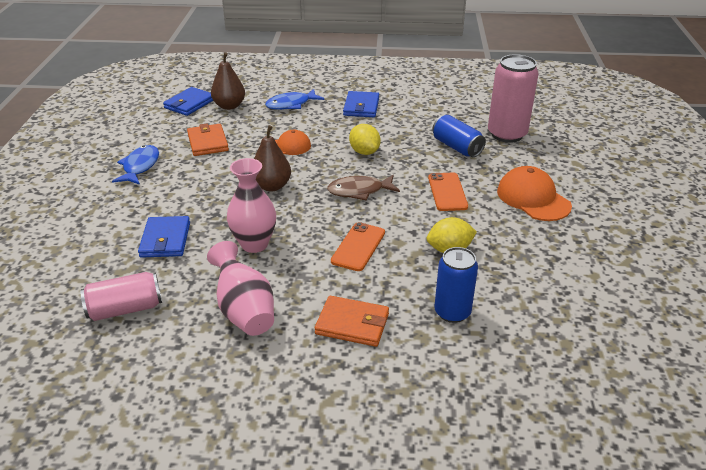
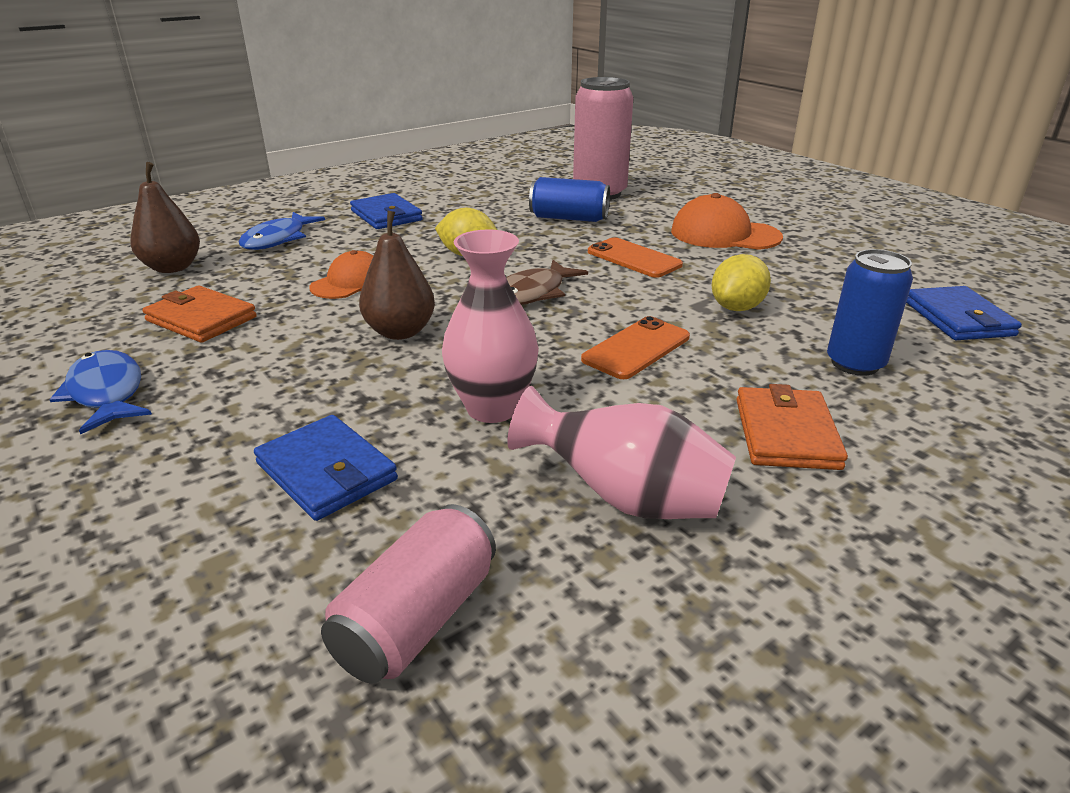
camera: 40 degrees left, 5 degrees down
(189, 104) = (89, 285): blue wallet -> blue wallet (958, 318)
(352, 324) = (786, 433): orange wallet -> orange wallet turned 60 degrees counterclockwise
(358, 247) = (636, 348): orange phone -> orange phone turned 60 degrees clockwise

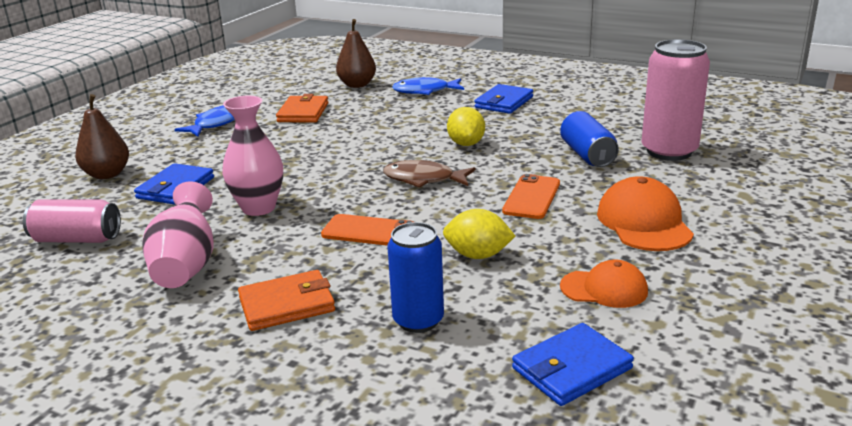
camera: 65 degrees right, 5 degrees down
(349, 282) = (383, 127): orange cap -> orange cap (604, 289)
(400, 332) = (330, 159): brown pear -> brown pear (107, 174)

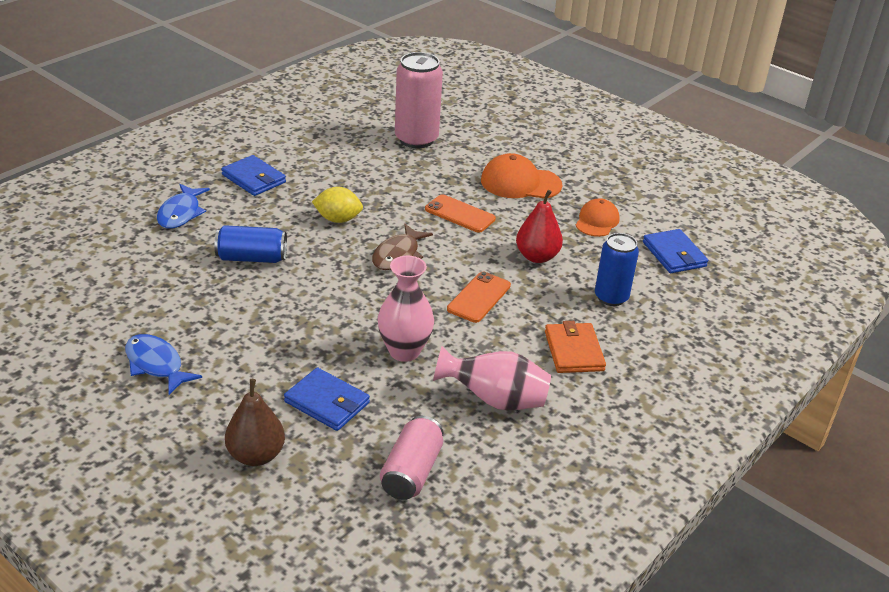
camera: 80 degrees left, 10 degrees up
(303, 112) = (175, 298): orange wallet -> none
(357, 85) = (117, 251): brown pear -> none
(478, 255) = (537, 257): yellow lemon -> red pear
(587, 155) = (400, 172): blue can -> blue can (252, 258)

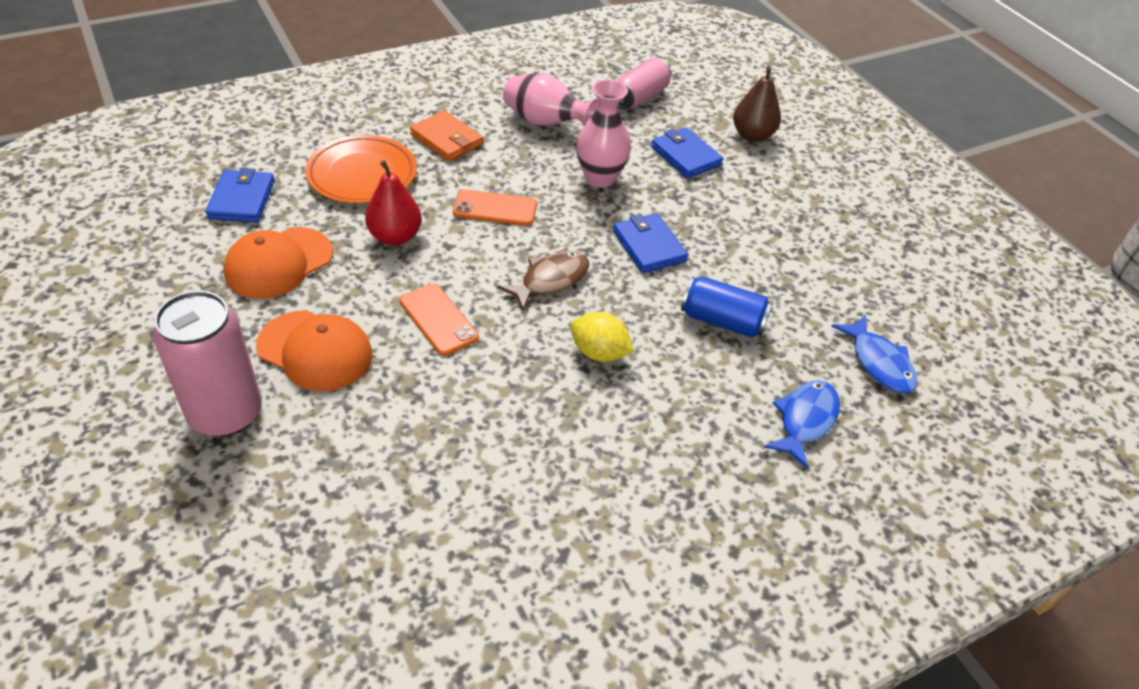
camera: 160 degrees left, 10 degrees up
(156, 365) = (832, 224): blue fish -> blue fish (879, 363)
(254, 179) = (693, 466): blue wallet -> blue wallet (649, 246)
(416, 139) = (399, 493): pink can -> pink can (226, 413)
(479, 297) = (495, 208): orange phone -> orange phone turned 45 degrees clockwise
(574, 351) = (446, 139): orange wallet -> orange wallet turned 60 degrees counterclockwise
(597, 221) = (278, 263): orange cap -> orange cap, size x1.52
(611, 297) = (362, 174): blue can -> orange plate

